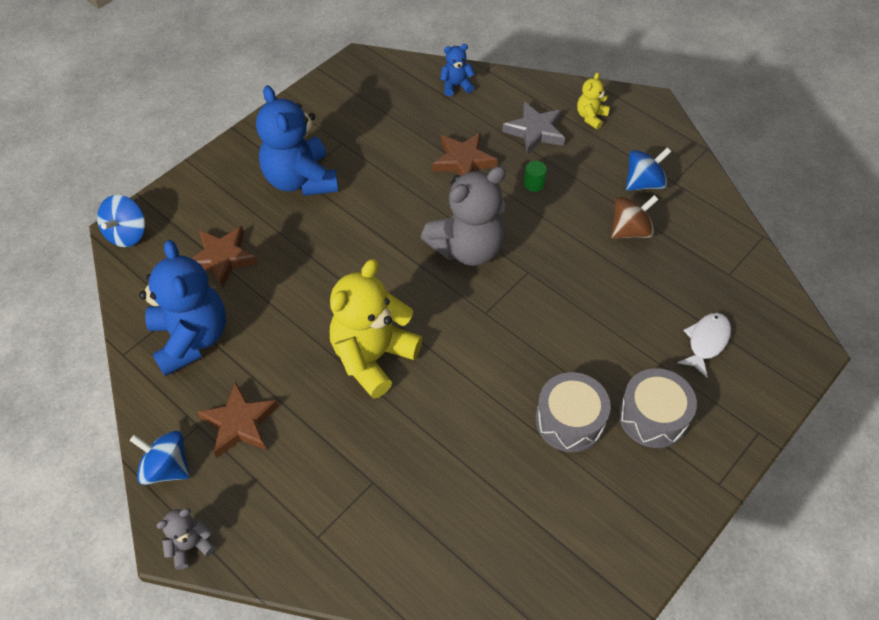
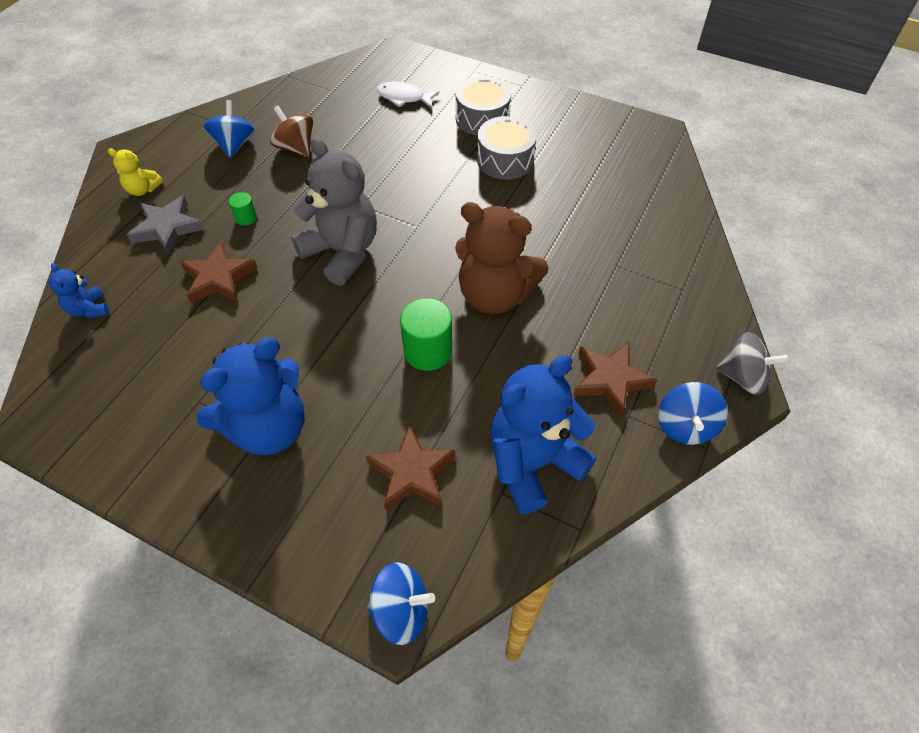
camera: 105 degrees left, 0 degrees up
(191, 545) = (742, 377): grey teddy bear -> grey spinning top
(329, 291) = (428, 351): none -> green cylinder
(373, 357) = (494, 295): yellow teddy bear -> brown teddy bear
(644, 183) = (234, 145): blue spinning top -> blue spinning top turned 45 degrees clockwise

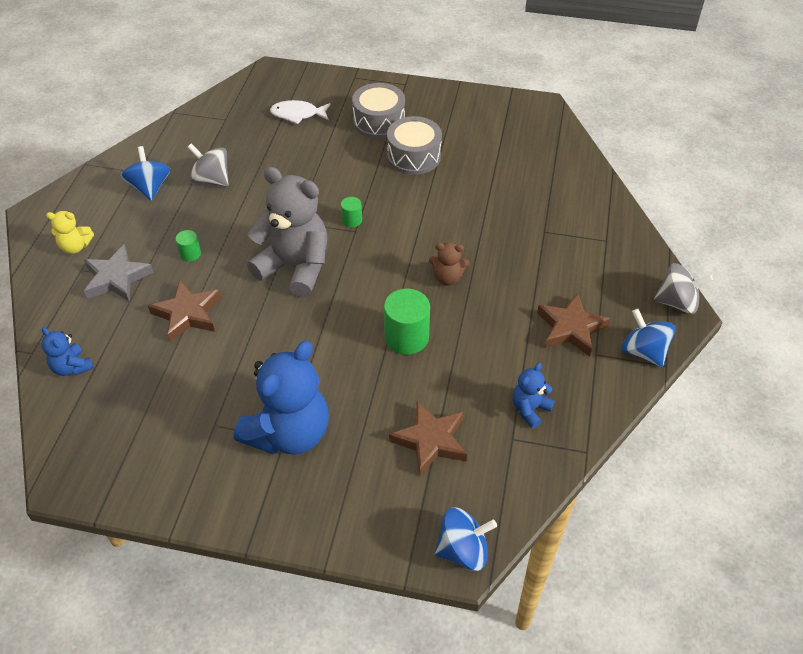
camera: 15 degrees left, 5 degrees down
(296, 147) = (211, 180): brown spinning top -> grey spinning top
(417, 214) = (352, 220): none -> green cylinder
(494, 295) = (447, 278): brown teddy bear -> brown teddy bear, size x0.47
(533, 463) = (530, 409): blue teddy bear -> blue teddy bear, size x0.47
(685, 426) = (643, 352): blue spinning top -> blue spinning top turned 150 degrees clockwise

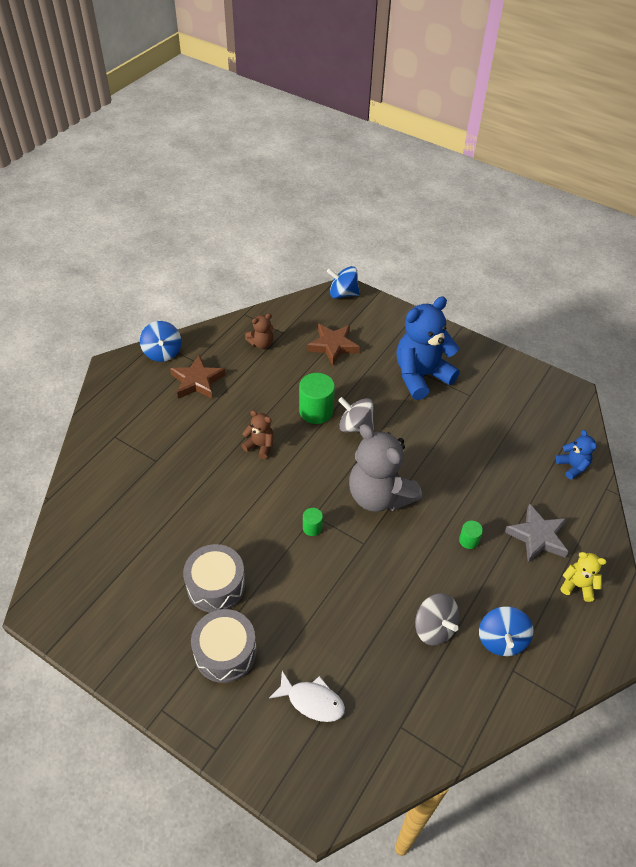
camera: 160 degrees left, 0 degrees up
(187, 314) = (478, 482): brown star -> none
(530, 409) = (261, 344): blue teddy bear -> brown teddy bear
(677, 302) = (109, 375): grey spinning top -> grey spinning top (355, 426)

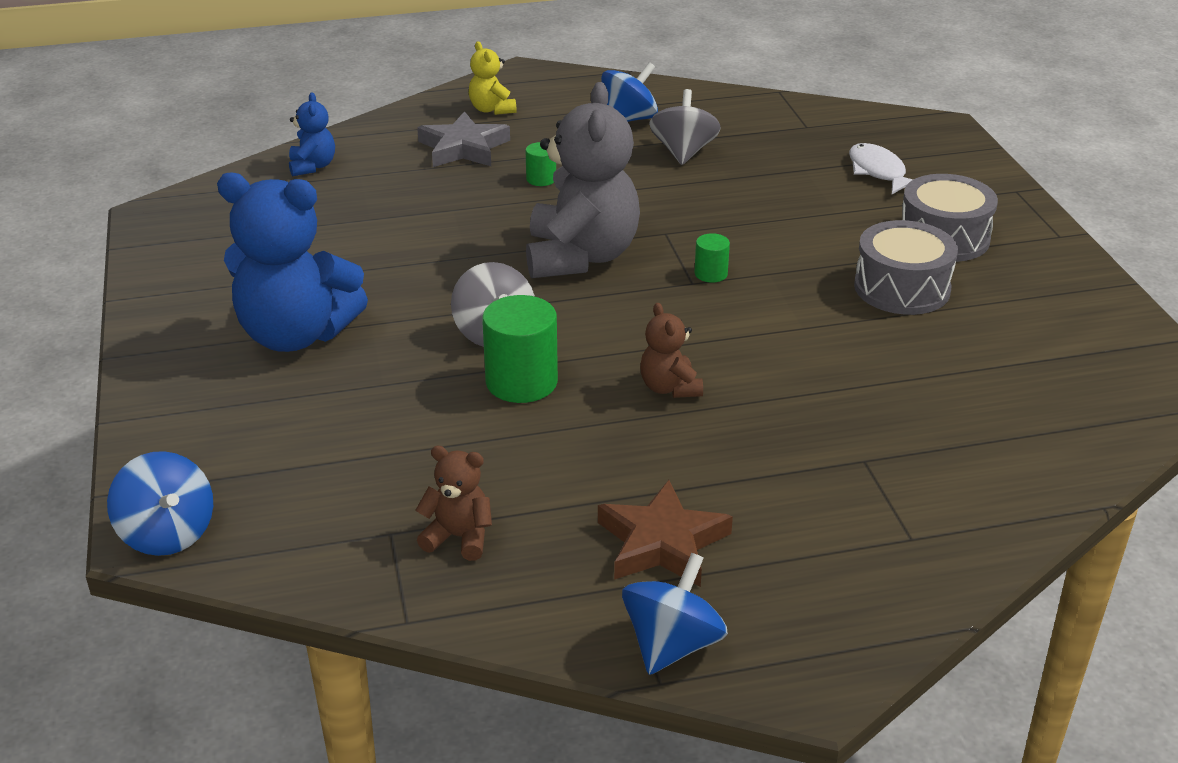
camera: 135 degrees left, 15 degrees down
(333, 346) = (345, 454): brown star -> none
(572, 466) = (312, 166): blue teddy bear -> blue teddy bear turned 150 degrees clockwise

